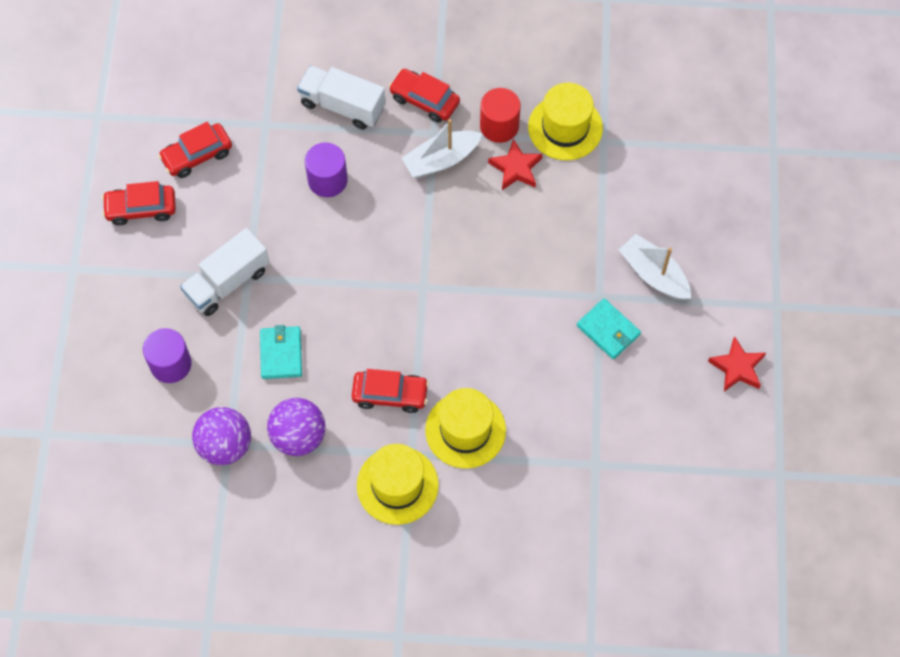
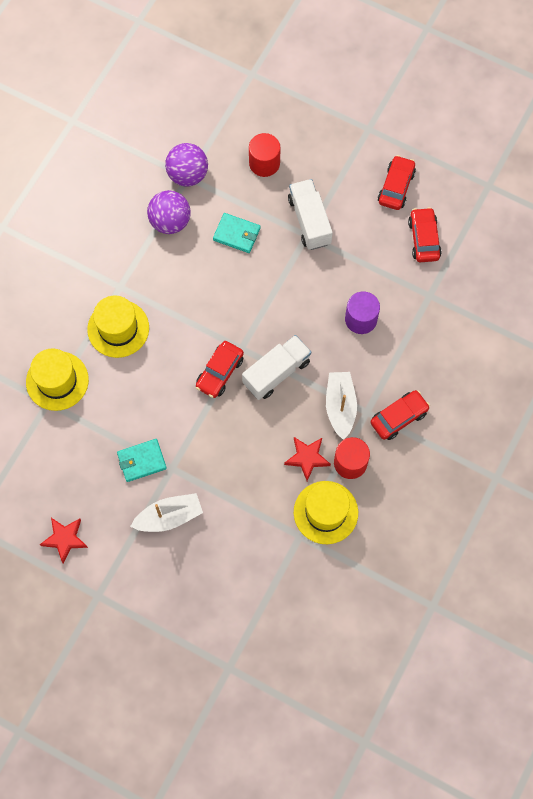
camera: 115 degrees right, 5 degrees up
(170, 364) = (264, 163): purple cylinder -> red cylinder
(342, 106) = (421, 356): white truck -> white truck (276, 372)
(390, 394) = (170, 291): red car -> red car (220, 372)
(397, 485) = (102, 268): yellow hat -> yellow hat (57, 381)

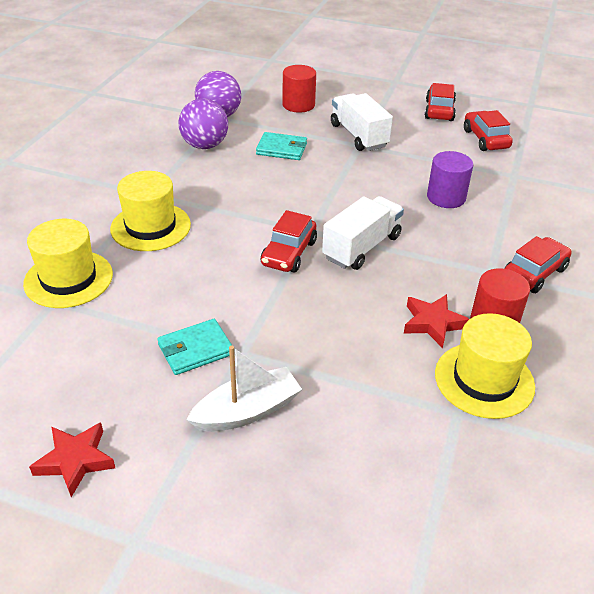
camera: 10 degrees left, 30 degrees down
(340, 406) = (455, 270): white boat -> none

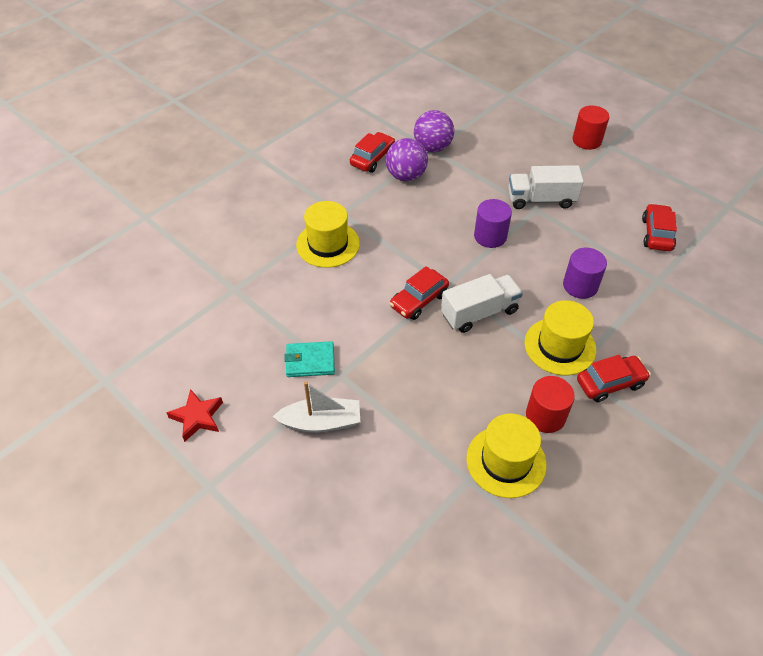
camera: 25 degrees right, 10 degrees up
(68, 279) = (251, 273): yellow hat -> yellow hat (560, 346)
(282, 149) = (467, 196): turquoise wallet -> none
(298, 105) = (506, 152): red cylinder -> red cylinder (587, 140)
(328, 177) = (490, 236): none -> purple cylinder
(358, 136) = (541, 199): white truck -> white truck turned 90 degrees counterclockwise
(433, 323) = (495, 400): red star -> none
(439, 110) = (632, 190): red car -> red car (372, 158)

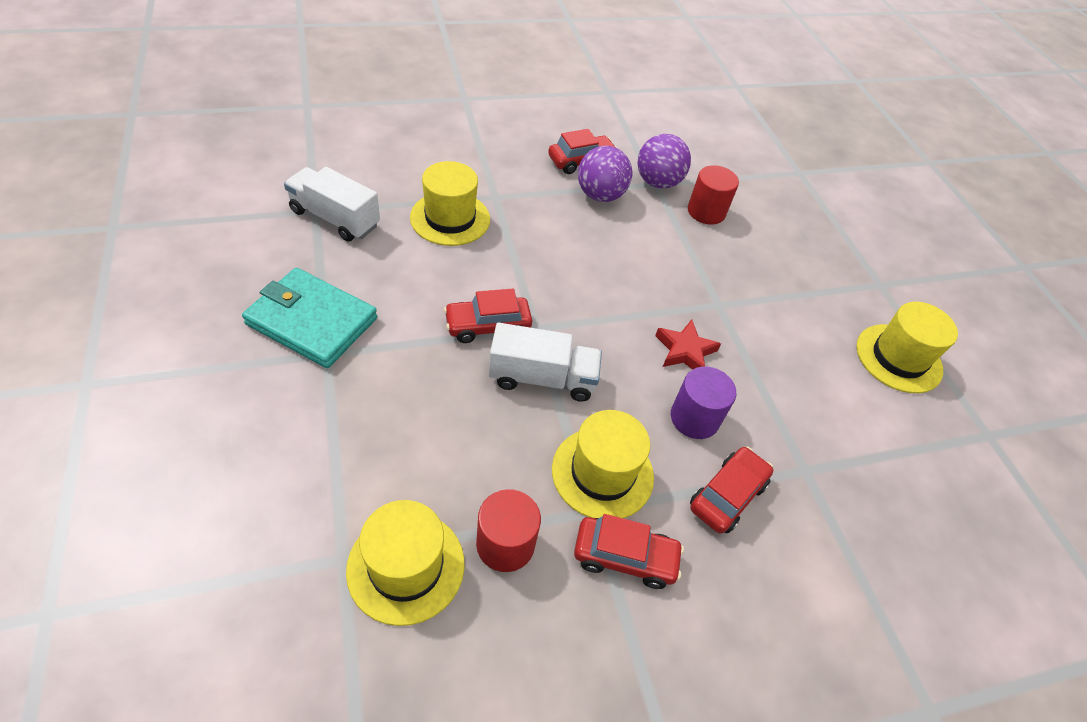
camera: 25 degrees right, 0 degrees up
(197, 417) = (150, 310): red star -> red star (685, 351)
(310, 361) = (312, 321): turquoise wallet -> turquoise wallet, size x1.69
(321, 422) = (257, 389): white boat -> none
(490, 236) = (635, 304): purple cylinder -> none
(541, 199) = (735, 297): white truck -> white truck (335, 218)
(587, 140) = (853, 263): red cylinder -> red cylinder (706, 212)
(654, 187) = (898, 358): none -> yellow hat
(656, 234) = (853, 414): red car -> red car (727, 496)

